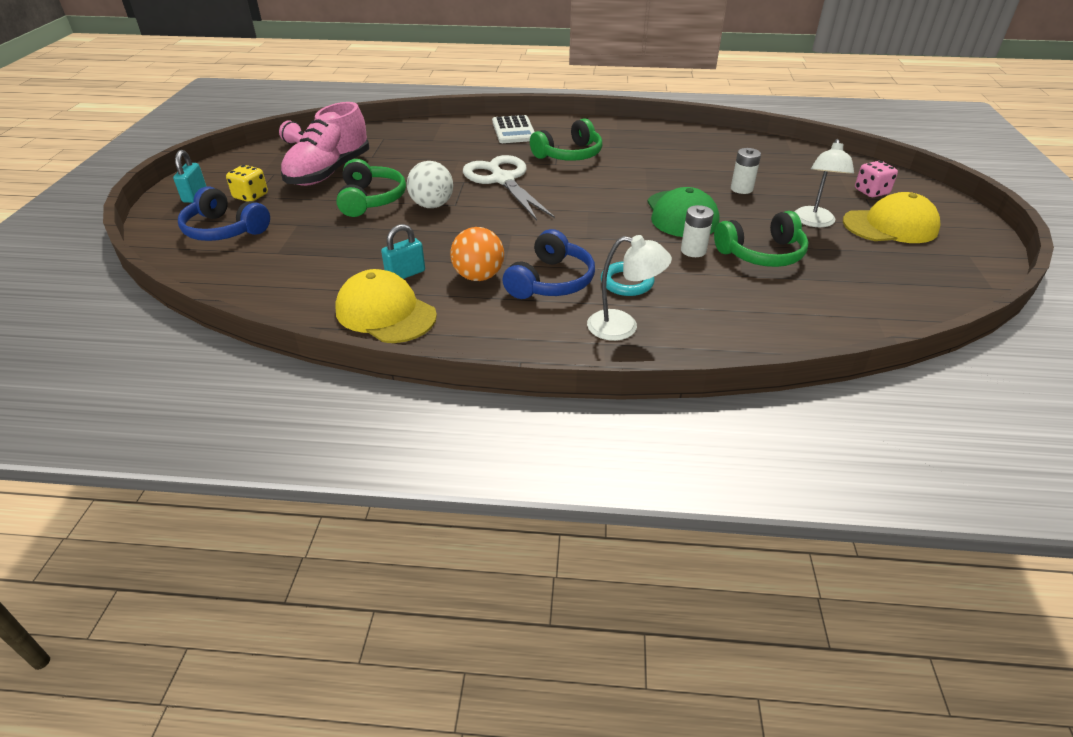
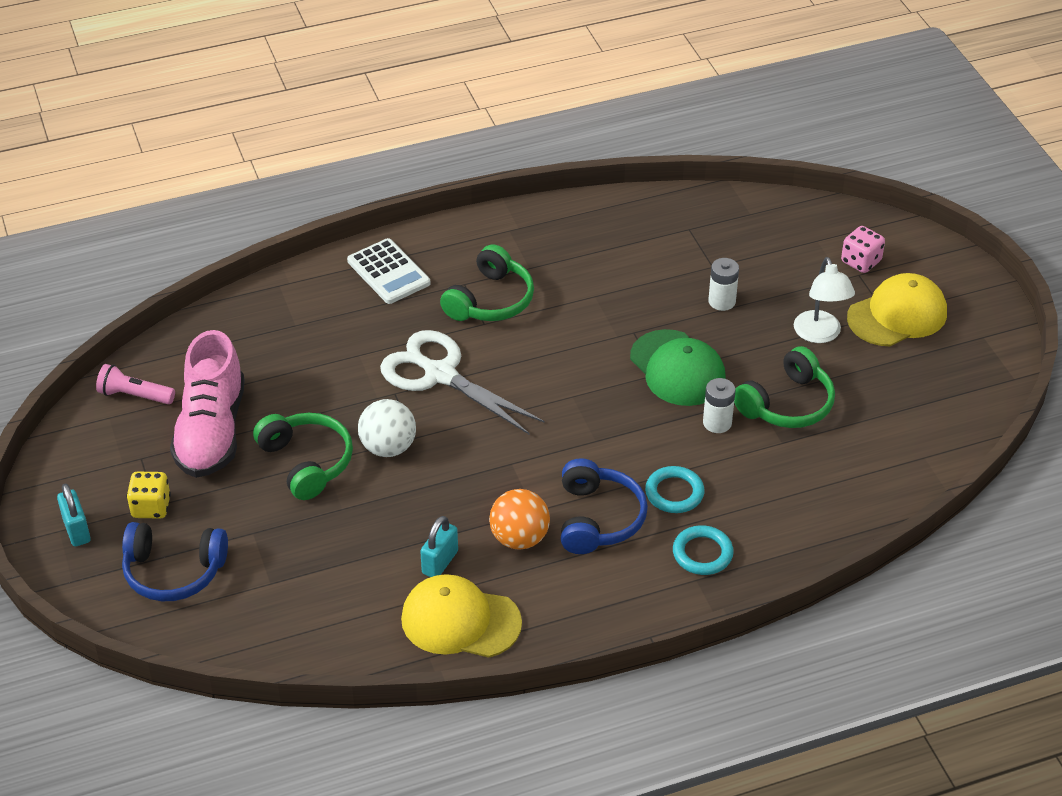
camera: 25 degrees left, 5 degrees up
(623, 327) = (702, 553): white lamp -> turquoise ring

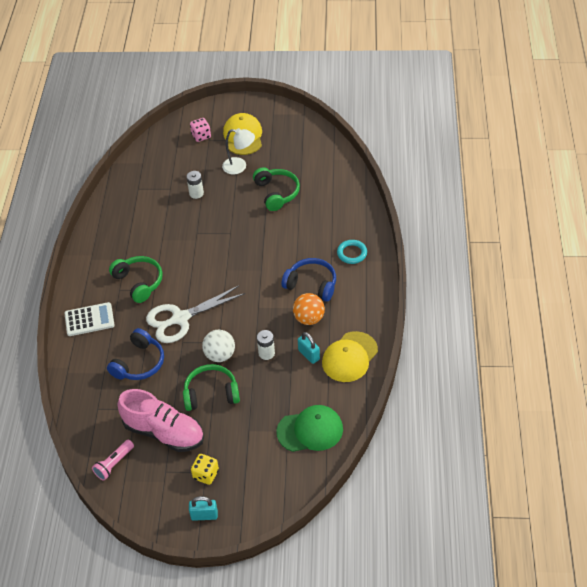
camera: 65 degrees left, 5 degrees up
(174, 571) = (258, 474): blue headphones -> blue headphones (139, 363)
(674, 493) = (310, 251): turquoise ring -> none
(677, 368) = (231, 224): green cap -> green cap (310, 430)
(717, 423) = (274, 221): white battery -> white battery (266, 353)

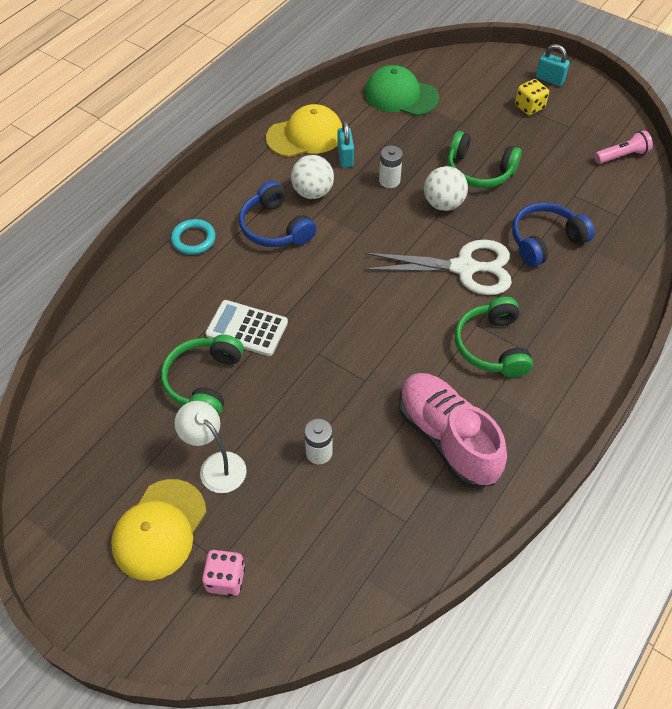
camera: 150 degrees left, 5 degrees up
(89, 320) = (586, 327): white calculator -> white calculator (247, 328)
(164, 432) = (553, 159): pink shoe -> pink shoe (447, 438)
(309, 318) = (312, 192): orange ball -> white ball

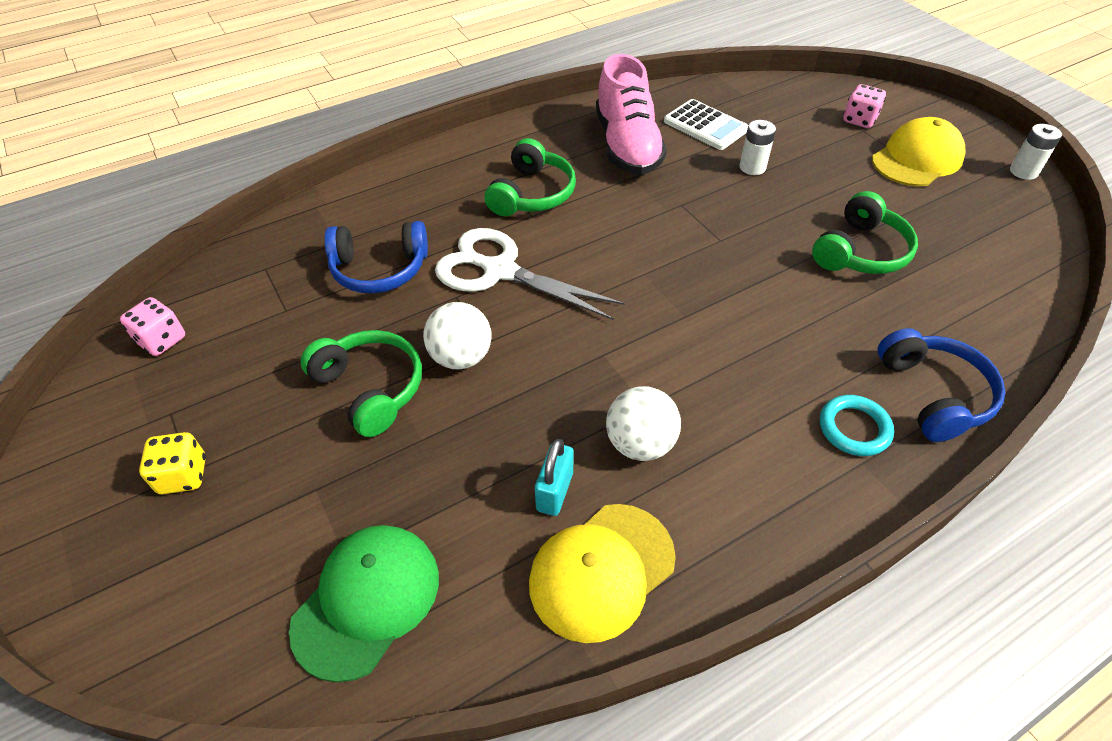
camera: 155 degrees left, 5 degrees down
(216, 465) = (857, 184): white lamp -> none
(247, 328) = (798, 287): white calculator -> white calculator (705, 125)
(275, 227) = (721, 404): blue headphones -> blue headphones (933, 394)
(305, 135) = (601, 571): yellow cap -> yellow cap turned 45 degrees counterclockwise
(389, 180) = (511, 421): white battery -> white battery (1023, 171)
(401, 95) = (367, 600): green cap -> green cap turned 105 degrees counterclockwise
(549, 79) = (84, 524): turquoise padlock -> none
(622, 155) = (162, 340): pink flashlight -> pink dice

